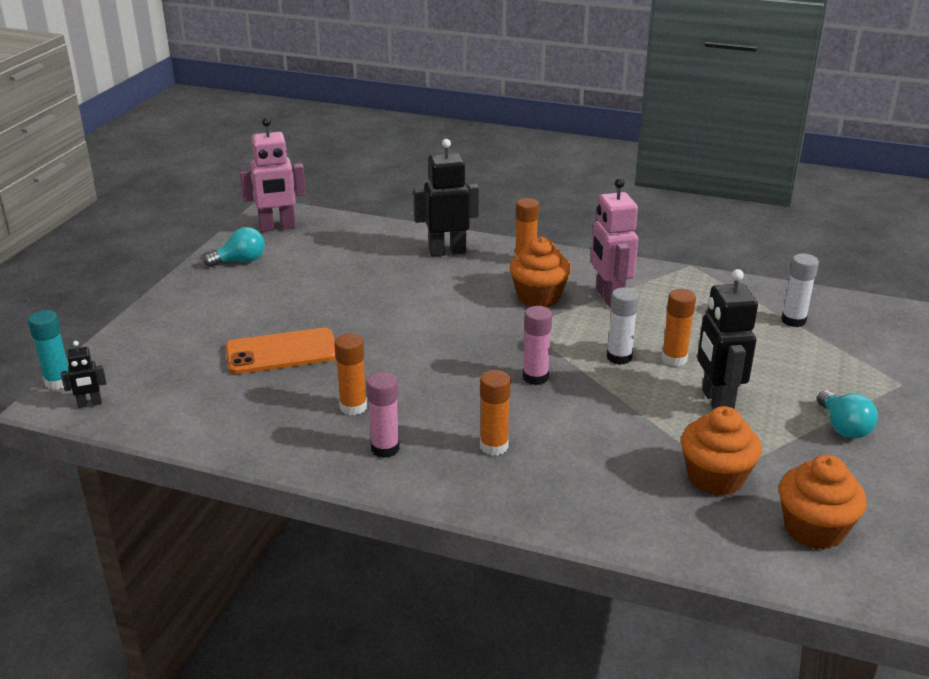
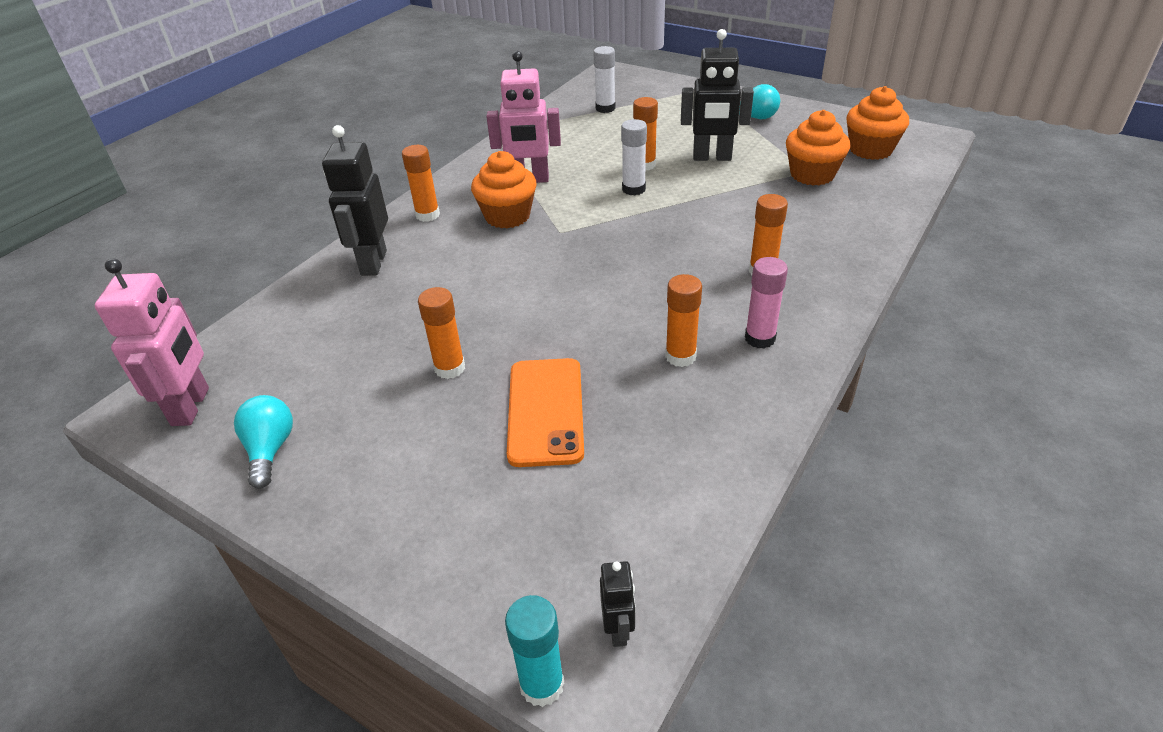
camera: 75 degrees left, 10 degrees up
(324, 306) = (449, 368): none -> orange glue stick
(535, 377) = (653, 236): pink glue stick -> none

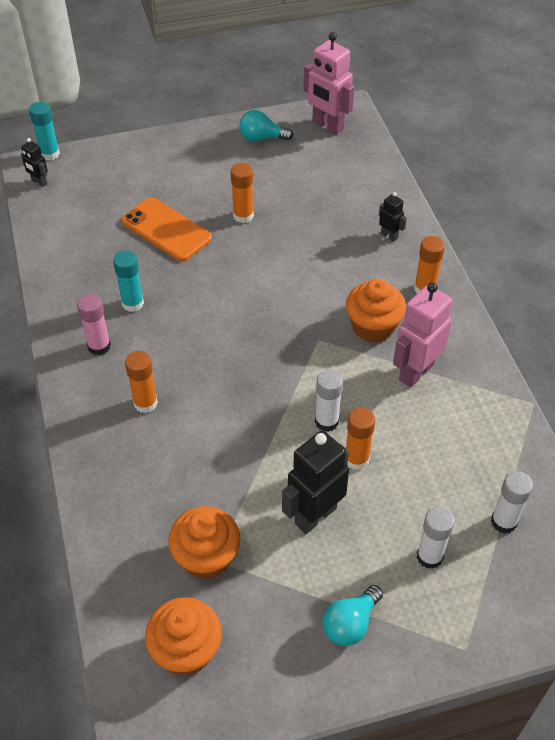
camera: 130 degrees right, 10 degrees up
(270, 450) = (261, 138): turquoise light bulb -> turquoise light bulb turned 150 degrees clockwise
(373, 263) = (389, 235): black robot -> black robot, size x0.50
(669, 116) = (429, 556): none -> white glue stick
(680, 356) = (132, 303): orange glue stick -> turquoise glue stick

